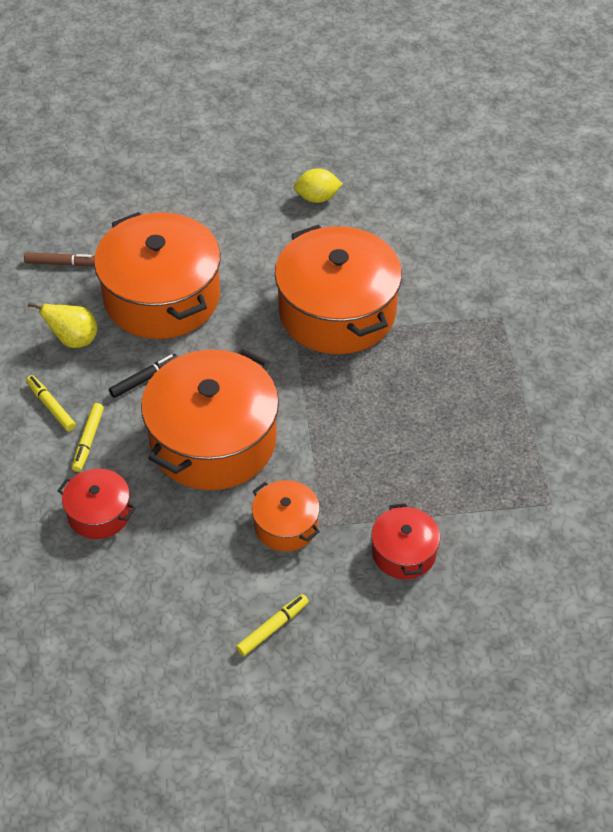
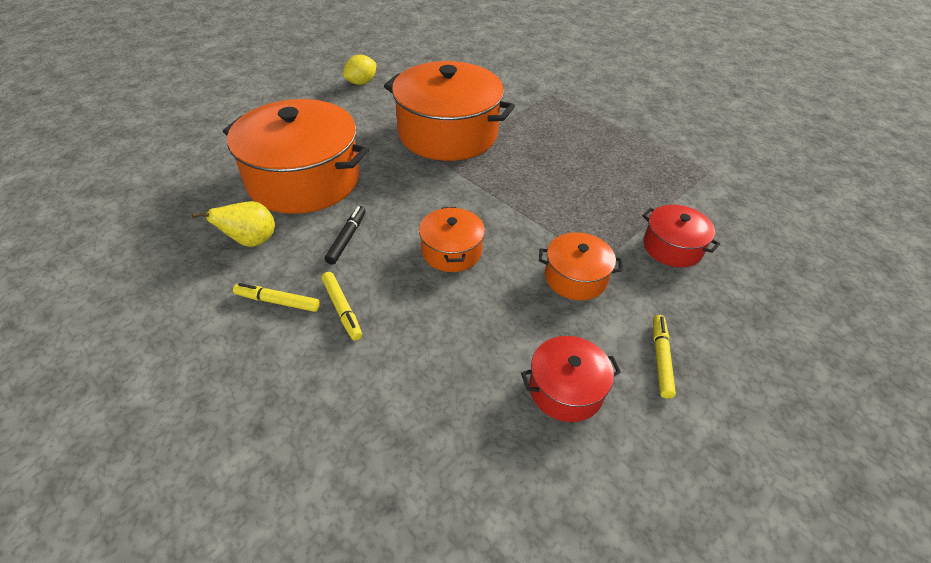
camera: 40 degrees left, 5 degrees down
(61, 263) = (186, 195): brown marker -> none
(99, 513) = (414, 362): red pot -> red pot (566, 389)
(213, 440) = (451, 251): orange pot -> orange pot, size x0.48

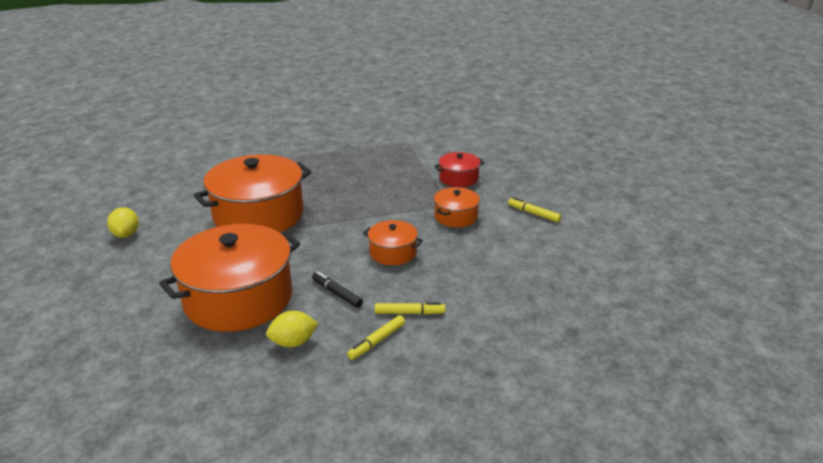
camera: 60 degrees left, 15 degrees down
(251, 241) = (293, 342): yellow pear -> yellow lemon
(566, 389) = (534, 249): red pot -> none

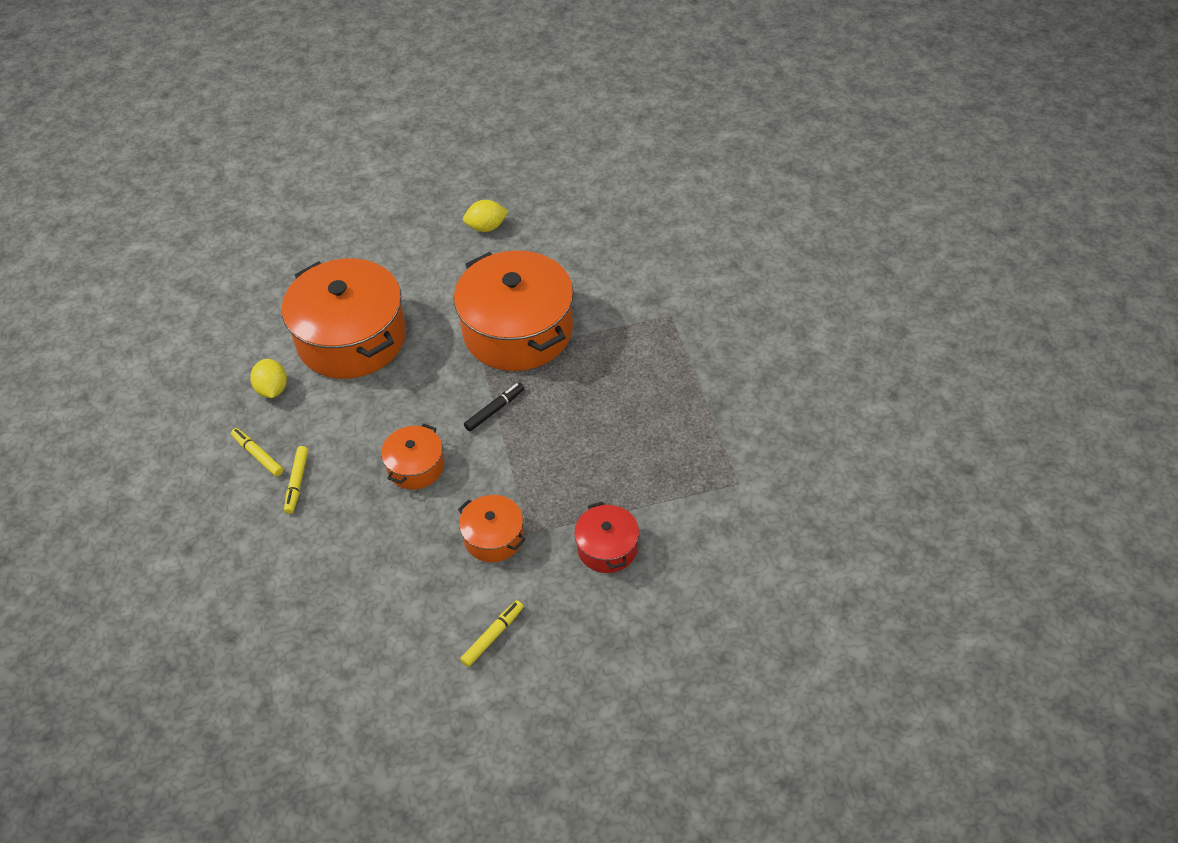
camera: 95 degrees right, 20 degrees up
(337, 293) = (344, 418): black marker -> black marker (494, 410)

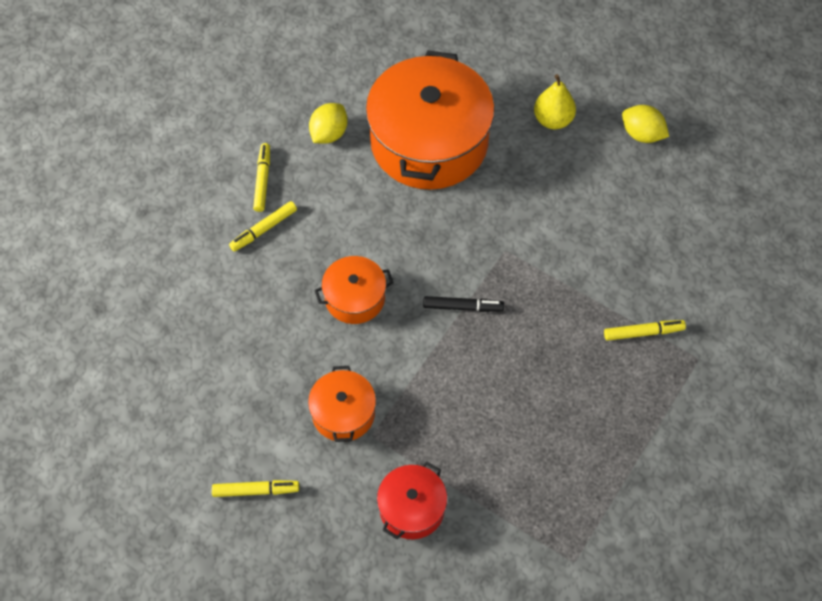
camera: 45 degrees right, 10 degrees up
(420, 262) = (553, 120): none -> yellow pear
(517, 330) = (559, 253): orange pot -> none
(622, 329) = (643, 332): none -> yellow marker

